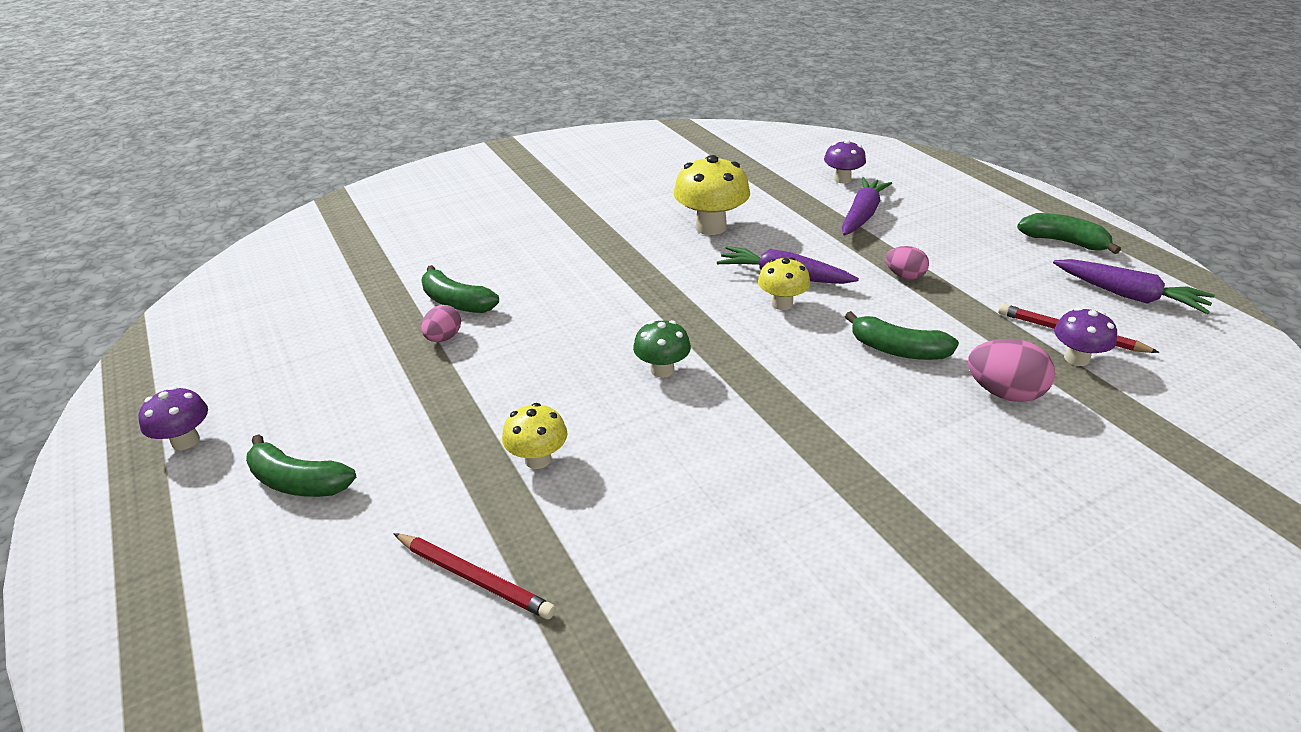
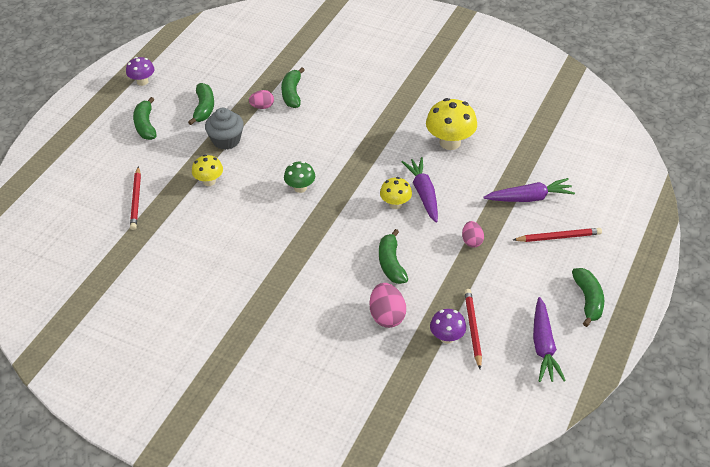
camera: 55 degrees right, 10 degrees up
(360, 396) = (204, 108): none -> green banana
(467, 402) = (226, 140): none -> grey cupcake
(842, 179) = (571, 171): purple mushroom -> none
(944, 222) = (558, 237): none -> red pencil

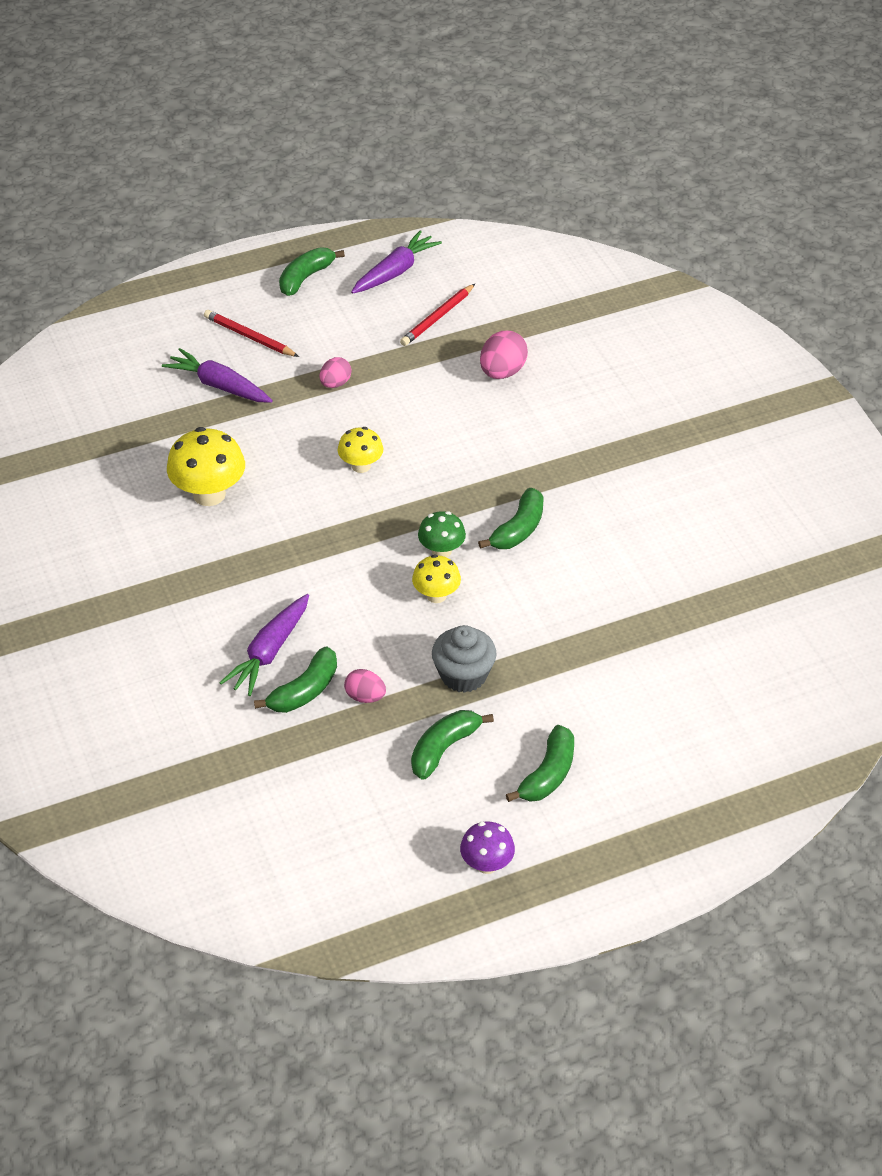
camera: 140 degrees left, 0 degrees up
(136, 200) = (652, 662): red pencil -> none
(209, 181) = (540, 629): yellow mushroom -> yellow mushroom (436, 595)
(391, 264) = (441, 412): green banana -> green banana (518, 529)
(423, 194) = (317, 458): purple carrot -> purple carrot (269, 652)
(447, 337) = (469, 325): purple mushroom -> none

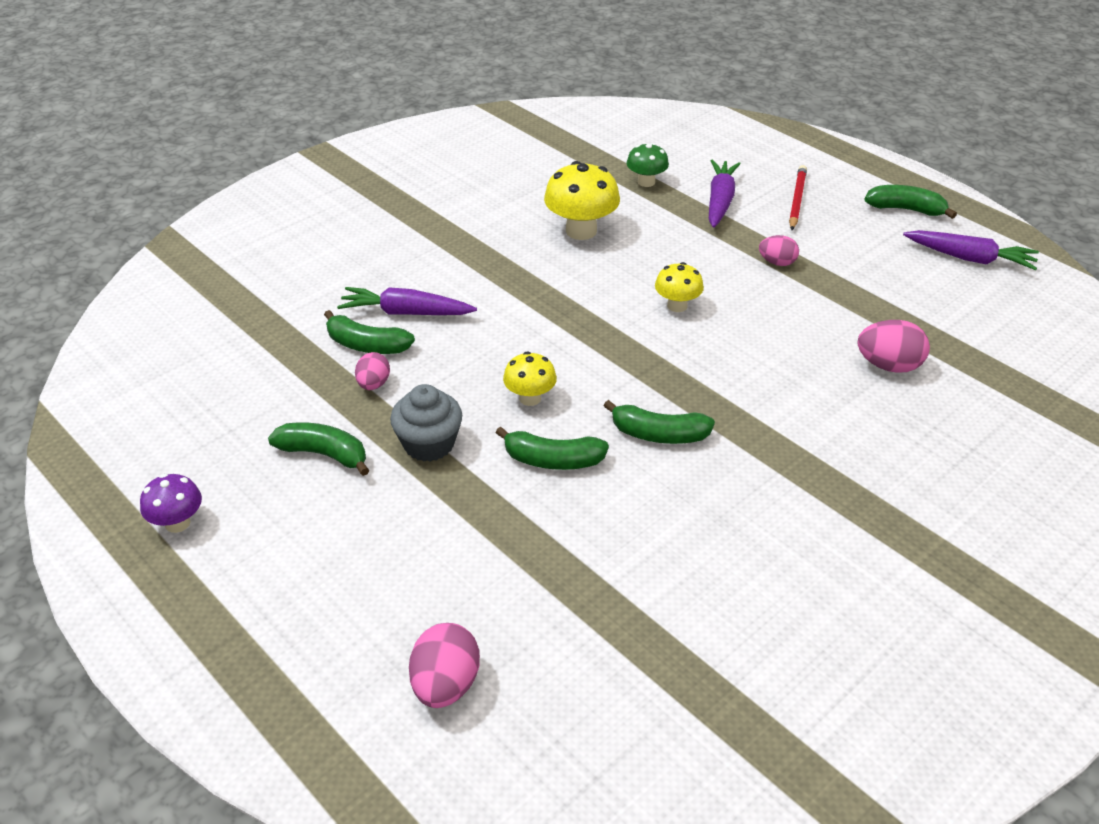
camera: 70 degrees right, 5 degrees down
(437, 318) = (929, 301): red pencil -> none
(441, 551) = (594, 386): green mushroom -> green mushroom (646, 182)
(548, 774) = (312, 542): green banana -> green banana (553, 460)
(722, 720) = (445, 685): none -> pink egg

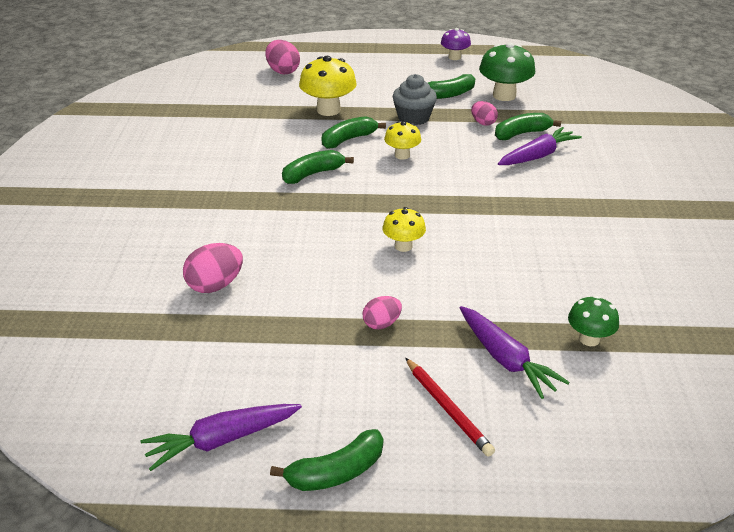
camera: 135 degrees right, 5 degrees down
(272, 407) = (504, 95): none -> green mushroom
(581, 231) = (550, 261): yellow mushroom -> yellow mushroom (328, 110)

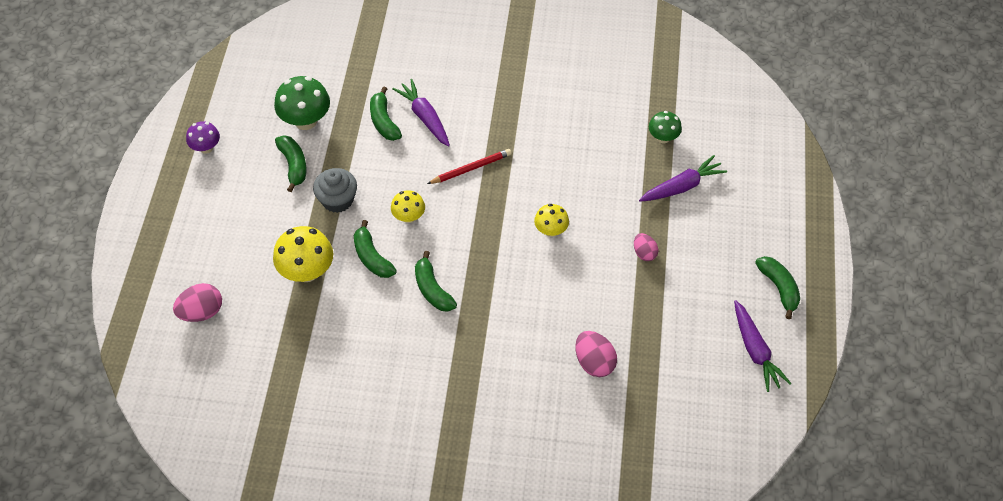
camera: 85 degrees left, 20 degrees up
(448, 409) = (726, 224): red pencil -> red pencil (471, 168)
(483, 123) = (358, 146): pink egg -> none

